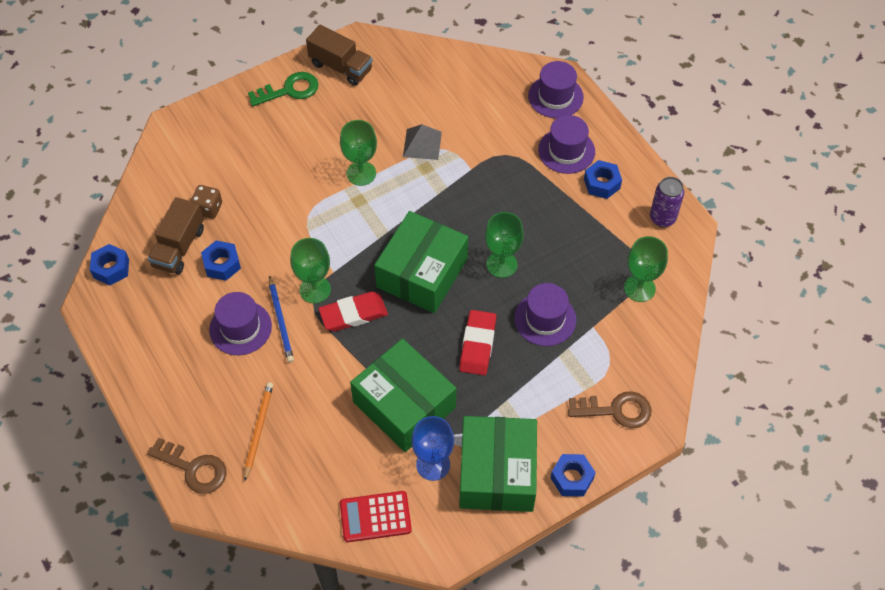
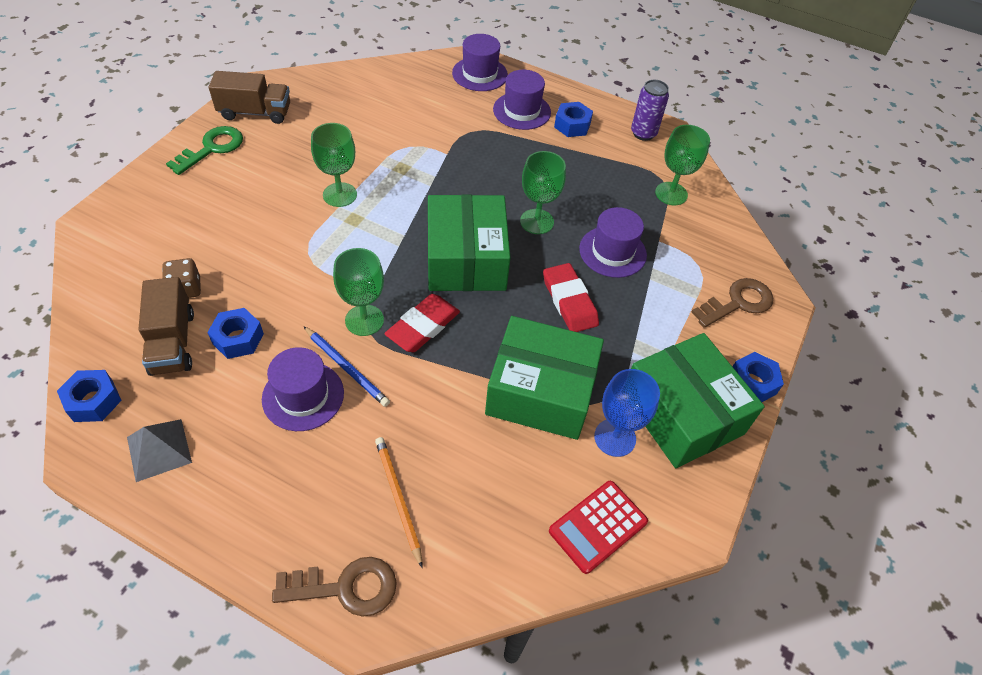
camera: 35 degrees left, 5 degrees down
(422, 144) = (384, 149): grey pyramid -> grey pyramid (159, 449)

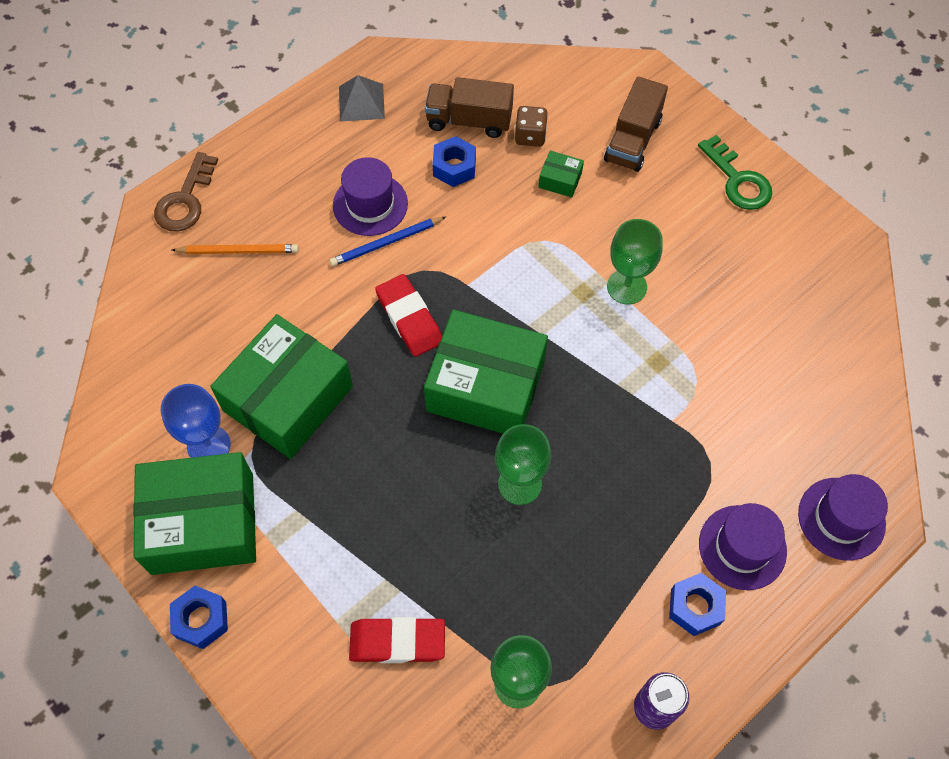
camera: 115 degrees right, 10 degrees up
(93, 401) = (427, 65): blue nut -> none
(237, 256) = (560, 180): none -> green box
(255, 113) = (797, 230): brown truck -> brown truck (632, 140)
(364, 320) = (437, 270): green goblet -> none
(569, 301) = (387, 472): red eraser -> red eraser (397, 642)
(598, 526) = (136, 393): red calculator -> none
(612, 252) = (441, 553): purple hat -> none
(738, 303) = (309, 669): brown key -> none

